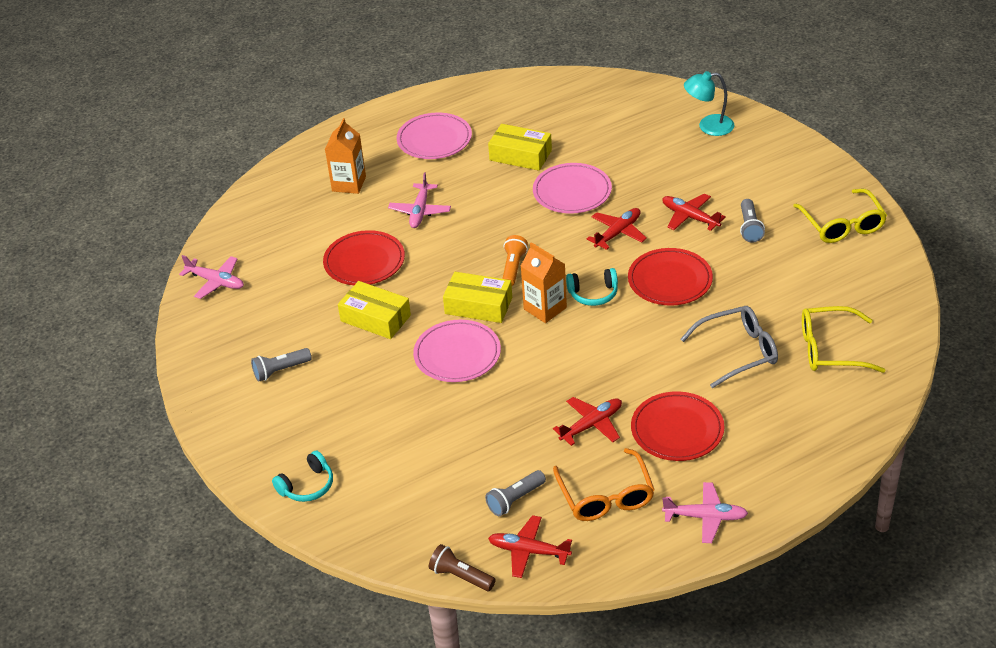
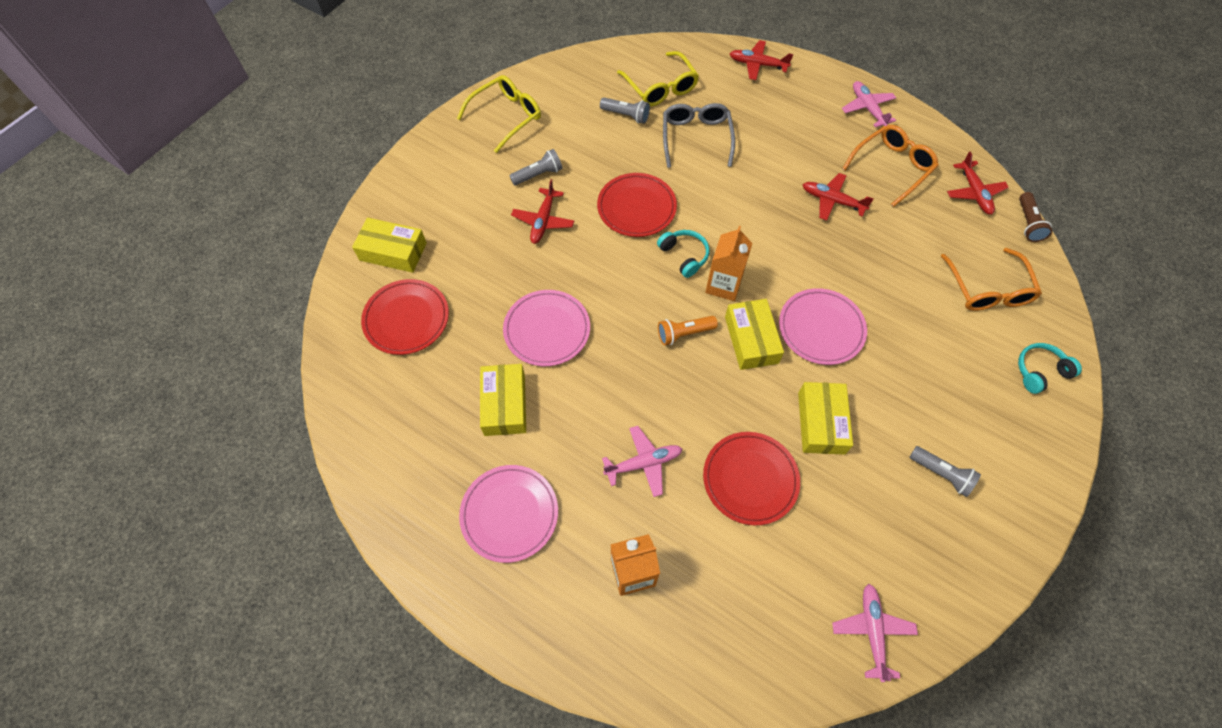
camera: 120 degrees left, 20 degrees up
(307, 486) = (1040, 371): turquoise headphones -> turquoise headphones turned 45 degrees counterclockwise
(412, 495) = (987, 289): none -> orange glasses
(515, 499) = (937, 219): grey flashlight -> grey flashlight (626, 115)
(618, 233) = (592, 268): red plane -> red plane (757, 65)
(677, 430) = (800, 148): red plate -> red plate (406, 319)
(708, 126) = (393, 251): turquoise lamp -> yellow box
(737, 352) = (696, 138): grey glasses -> grey glasses turned 45 degrees clockwise

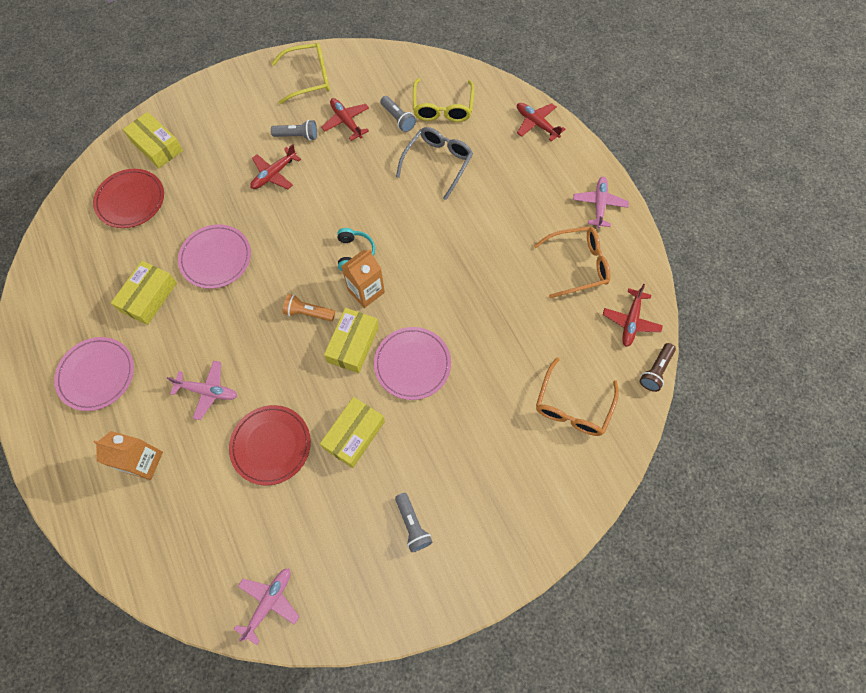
camera: 30 degrees right, 5 degrees up
(636, 207) = (349, 197): red plate -> none
(832, 201) = (505, 268): red plane -> red plane (346, 122)
(1040, 371) = (559, 494): turquoise headphones -> none

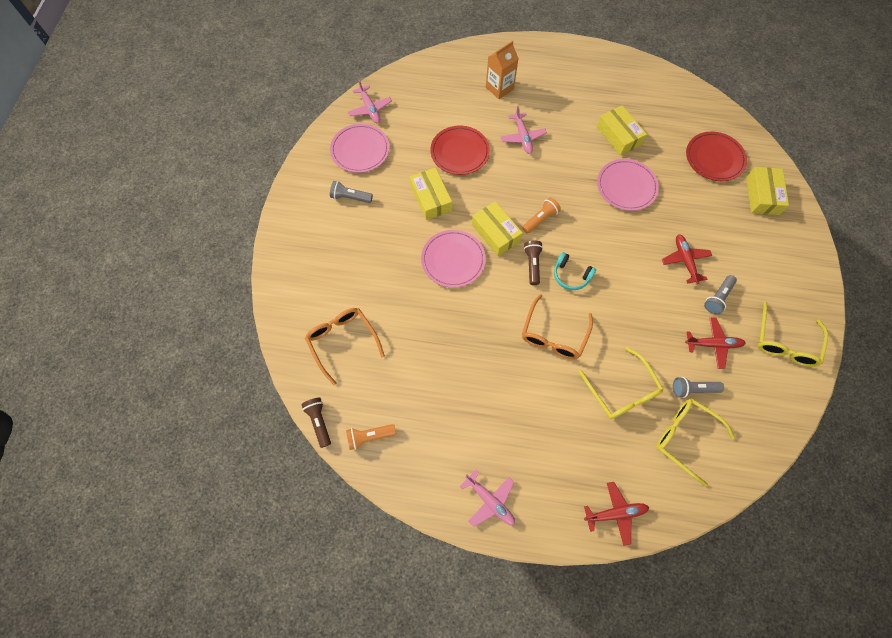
camera: 125 degrees right, 0 degrees up
(97, 375) = (577, 88): pink plate -> pink plate (360, 150)
(157, 146) = (762, 195): yellow box -> yellow box turned 75 degrees counterclockwise
(207, 391) = (522, 137): pink plane -> pink plane turned 60 degrees counterclockwise
(366, 291) = (532, 264): orange carton -> brown flashlight
(437, 163) = (622, 390): grey glasses -> yellow glasses
(577, 265) = (446, 433): orange glasses -> orange glasses (554, 334)
(631, 321) = (369, 436): red plane -> orange flashlight

